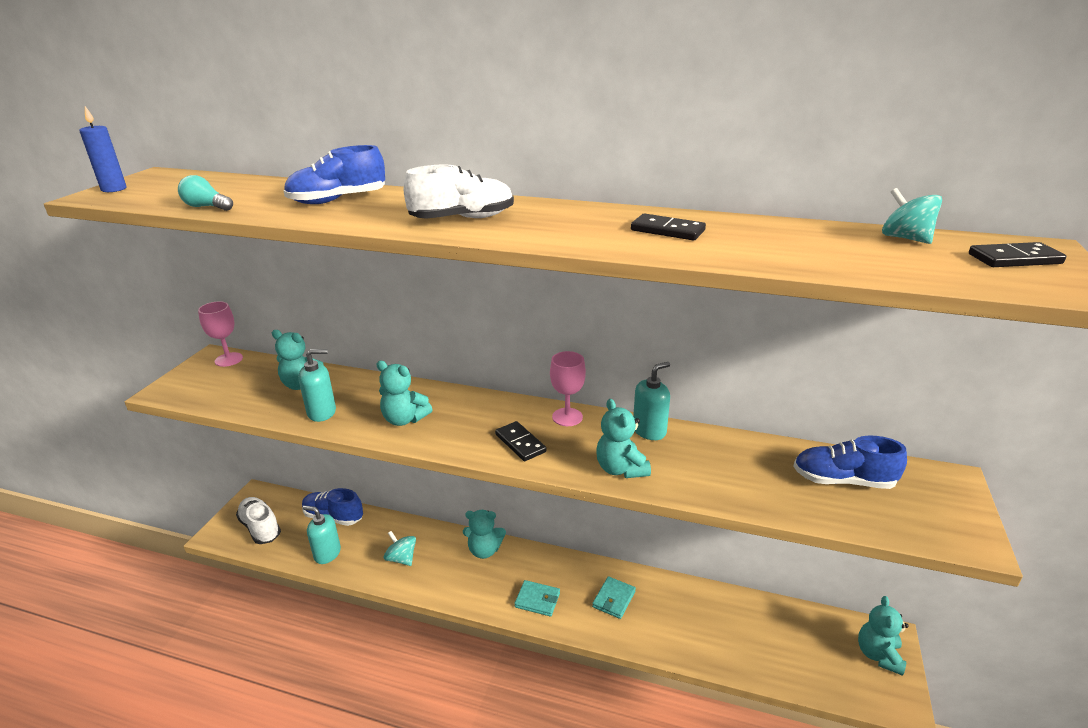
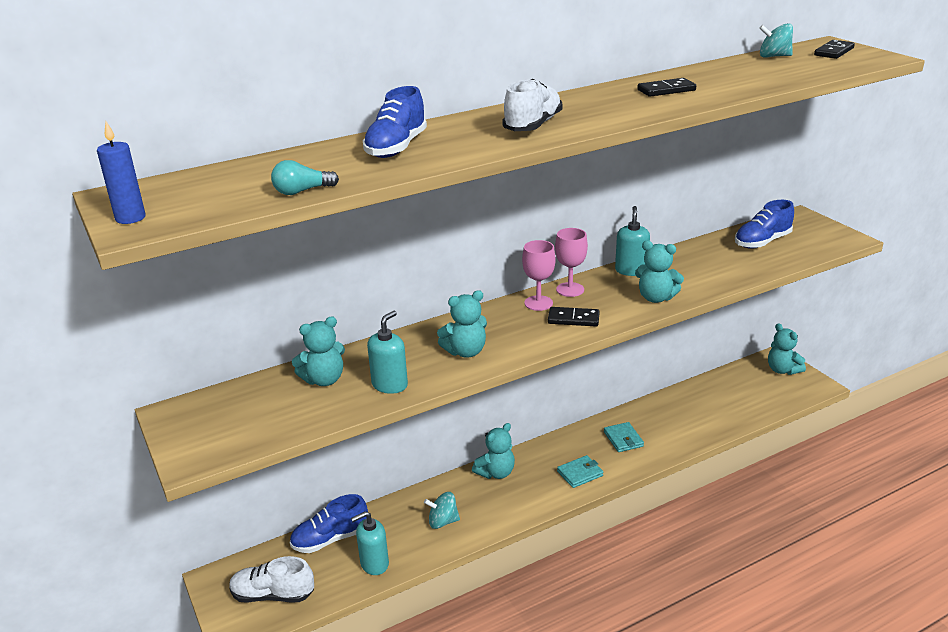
camera: 45 degrees left, 0 degrees up
(228, 359) = (196, 405): pink goblet -> pink goblet (538, 303)

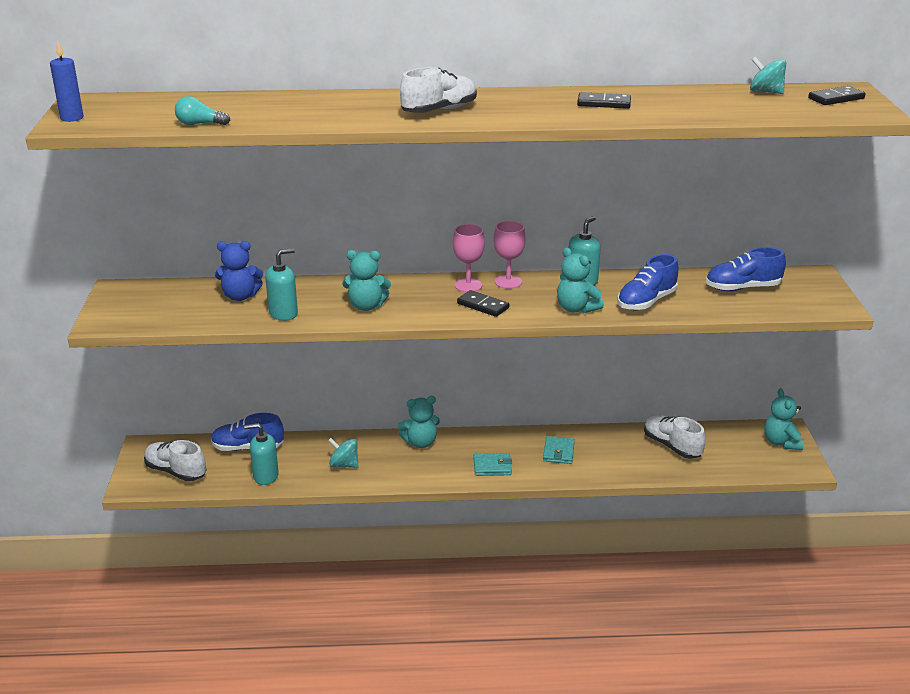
camera: 25 degrees right, 0 degrees up
(324, 380) = (240, 296): turquoise teddy bear -> blue teddy bear
(396, 148) = (310, 106): blue shoe -> blue shoe (646, 302)
(706, 401) = (672, 446): none -> white shoe

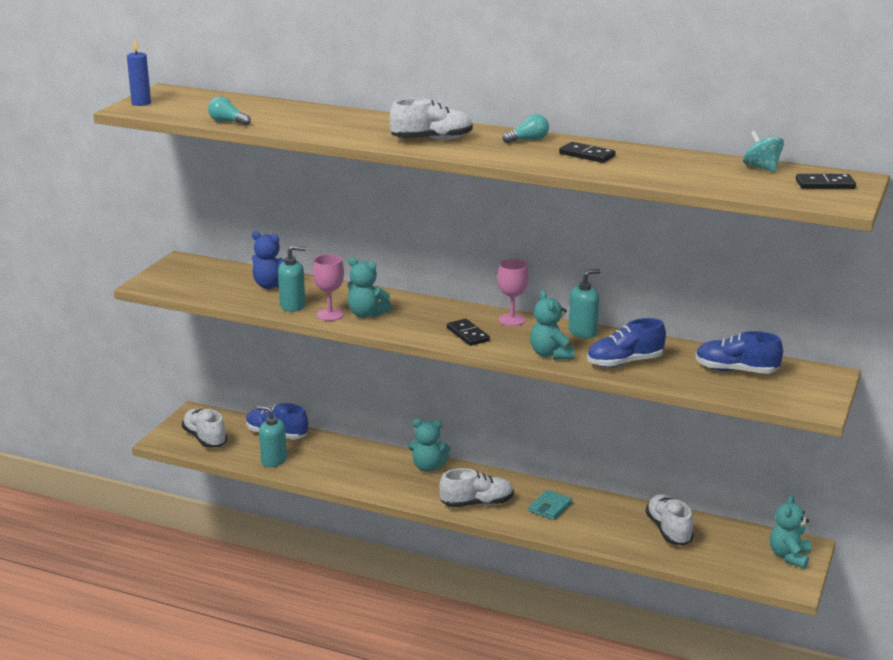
camera: 25 degrees right, 5 degrees down
(344, 464) = (346, 468): turquoise spinning top -> none
(468, 285) = (472, 315): pink goblet -> pink goblet (330, 315)
(492, 467) = (477, 503): turquoise wallet -> white shoe
(530, 97) = (528, 140): none -> turquoise light bulb

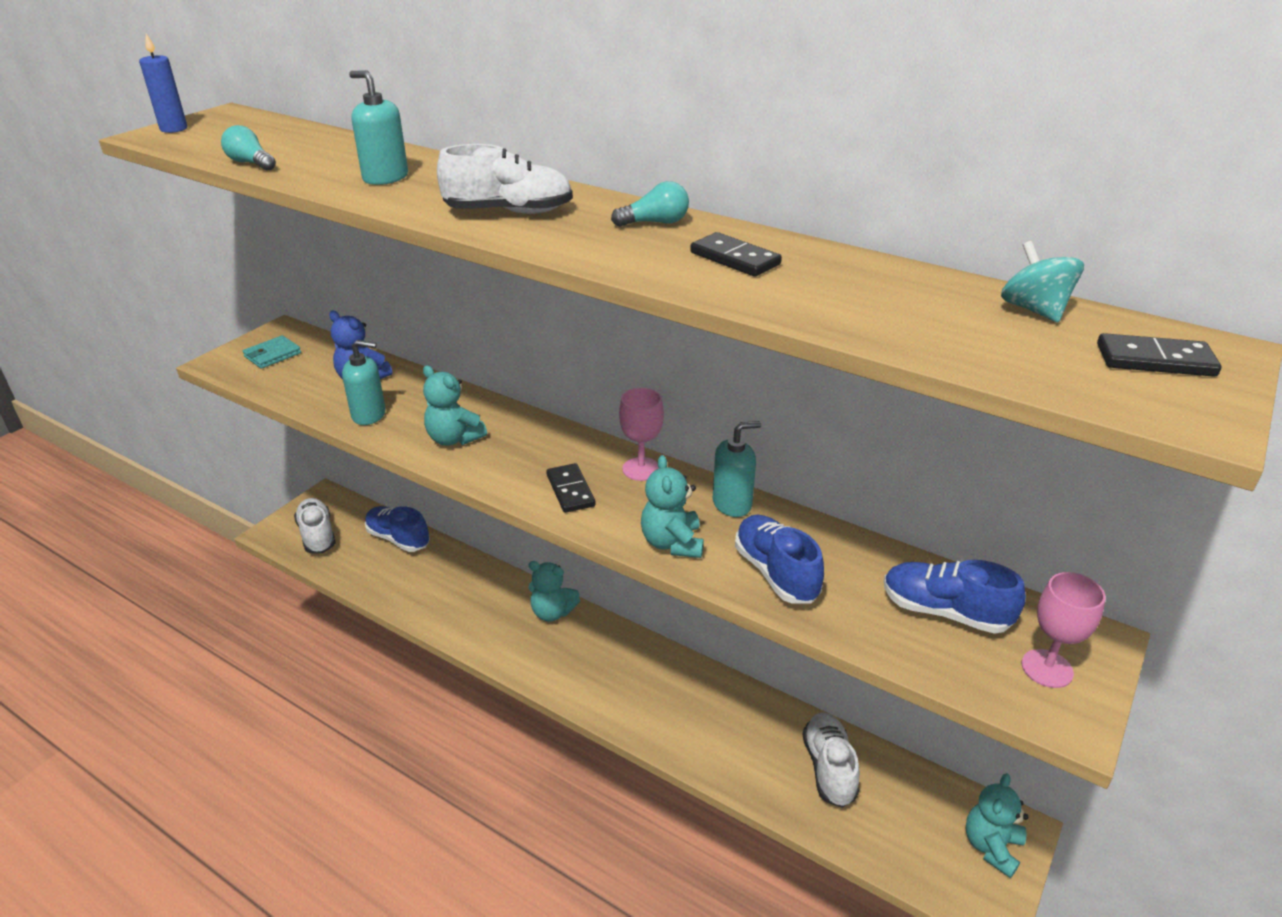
camera: 10 degrees right, 10 degrees up
(273, 460) = (378, 579): turquoise soap dispenser -> turquoise soap dispenser (385, 178)
(330, 315) = (407, 435): pink goblet -> pink goblet (1047, 668)
(477, 503) = (591, 682): white shoe -> none
(550, 507) = (682, 702): turquoise wallet -> turquoise wallet (272, 355)
(624, 362) = (776, 573): blue shoe -> blue shoe turned 75 degrees clockwise

